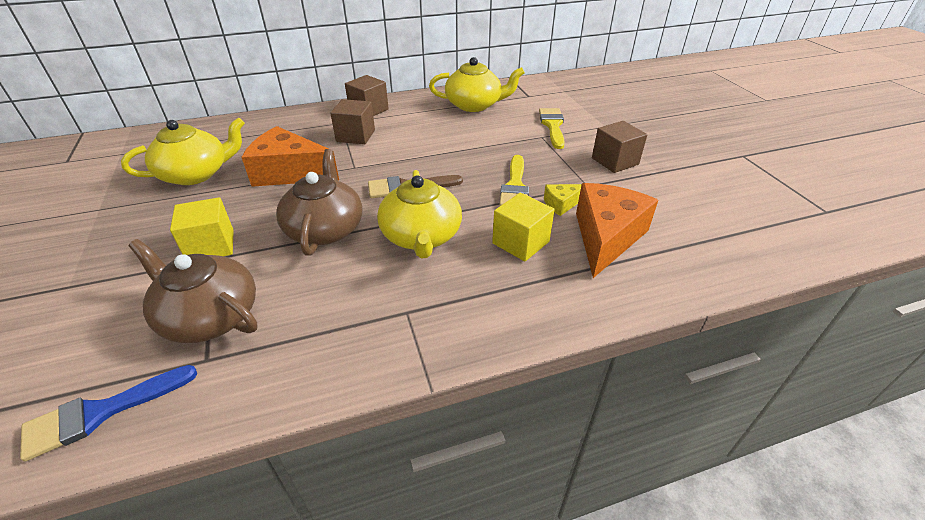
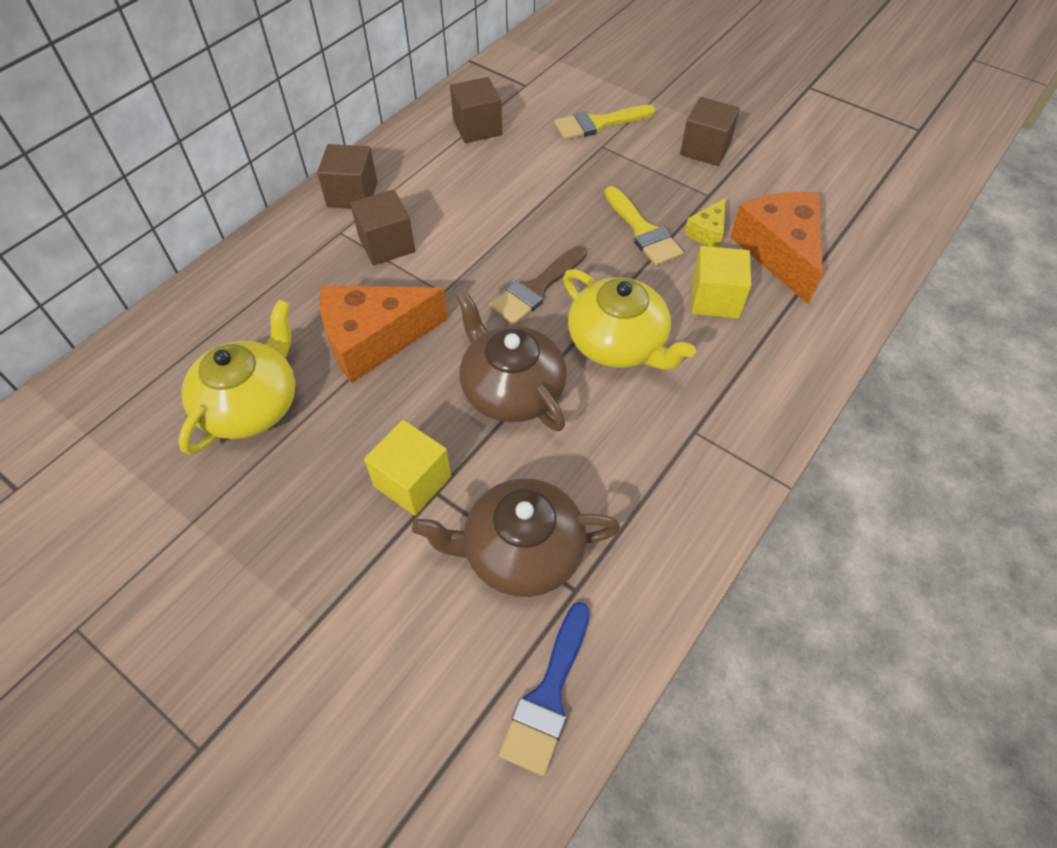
camera: 35 degrees left, 15 degrees up
(474, 105) = (477, 127): yellow teapot -> brown cube
(552, 126) = (598, 124): yellow brush -> yellow brush turned 75 degrees counterclockwise

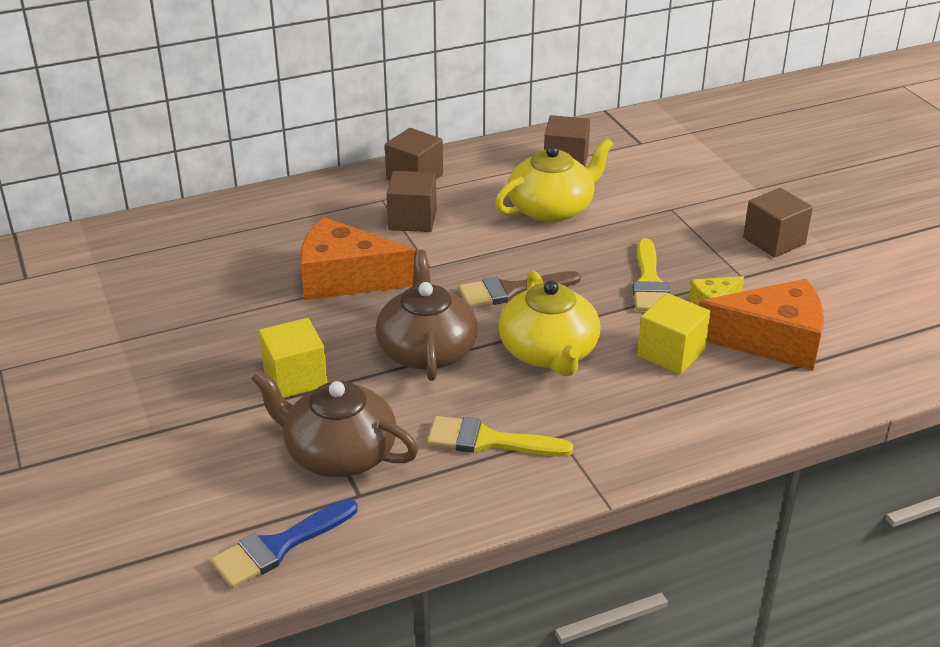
camera: 30 degrees right, 20 degrees down
(251, 404) = (219, 286): yellow teapot -> yellow teapot (552, 208)
(598, 124) = (683, 191): yellow brush -> yellow brush (488, 441)
(779, 252) = (772, 341): orange cheese -> orange cheese turned 75 degrees clockwise

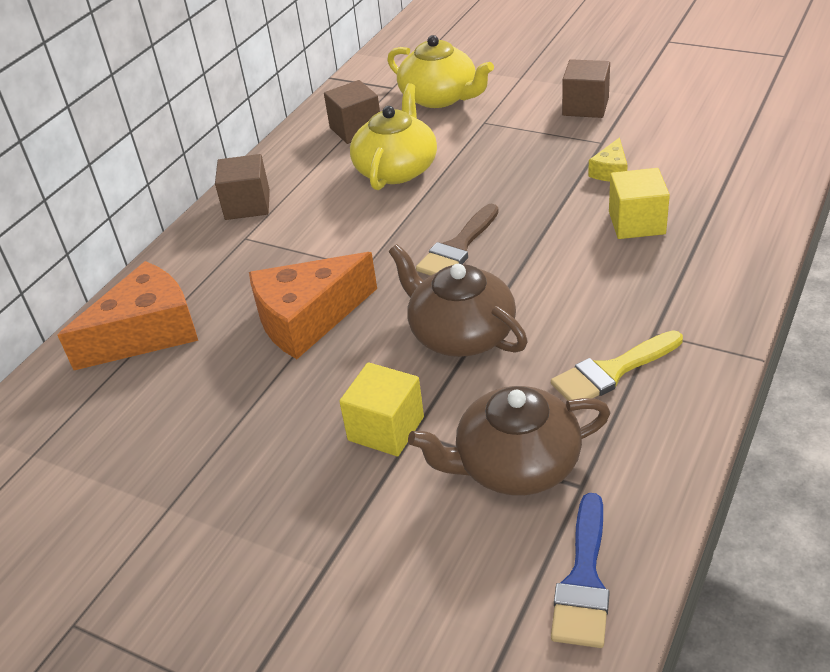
camera: 35 degrees left, 5 degrees up
(412, 219) = (295, 239): brown cube -> none
(549, 352) = (554, 276): yellow teapot -> yellow teapot (440, 97)
(649, 282) = (547, 182): yellow brush -> none
(772, 341) = (686, 174): orange cheese -> orange cheese (147, 333)

